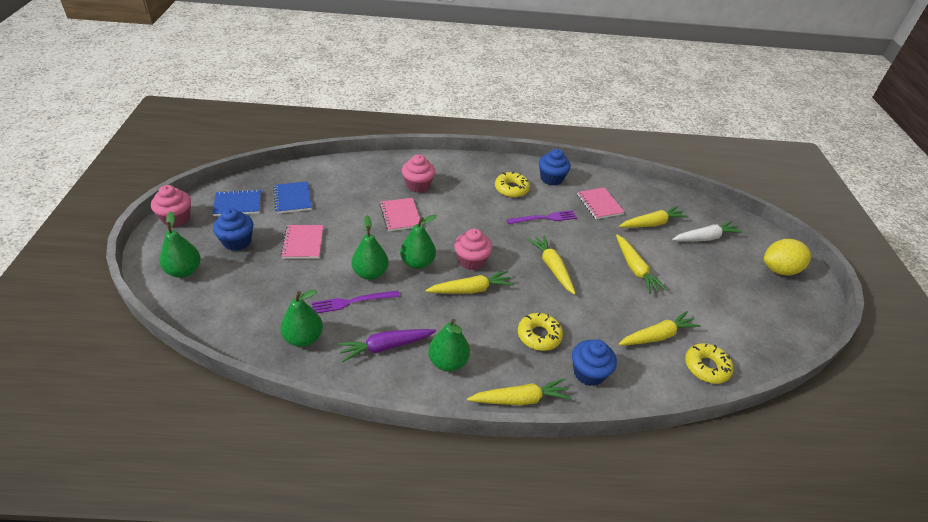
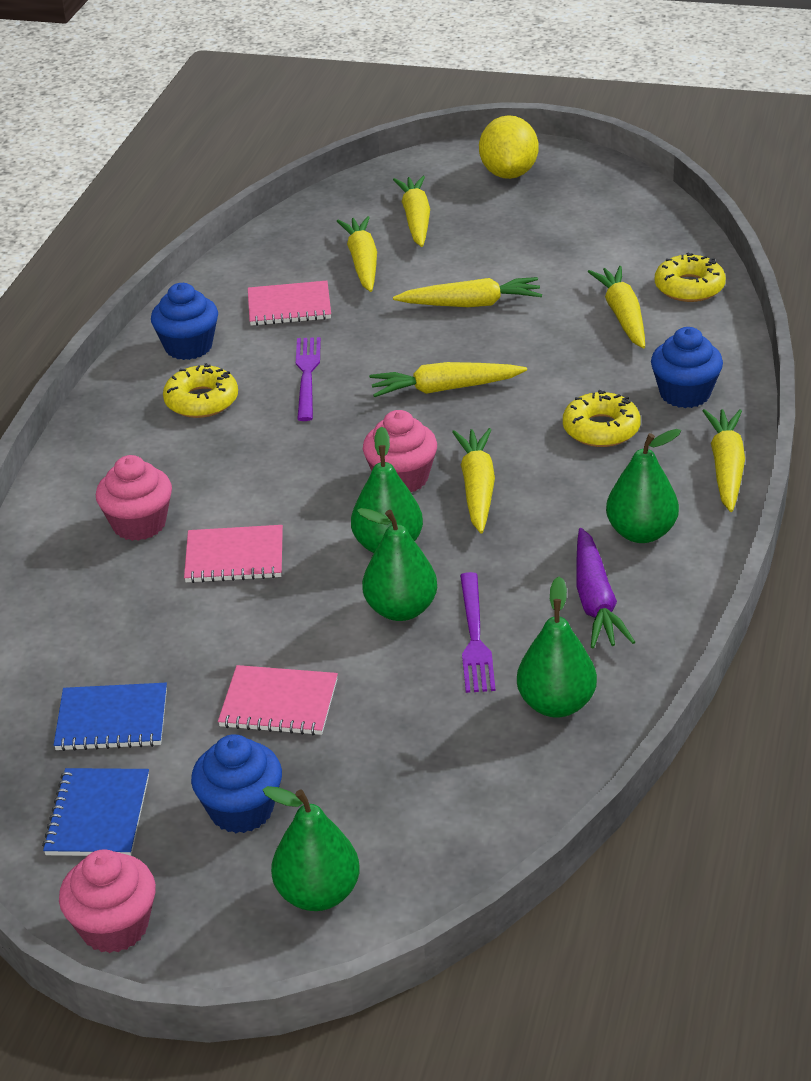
camera: 70 degrees left, 5 degrees down
(705, 238) = (416, 220): white carrot -> yellow carrot

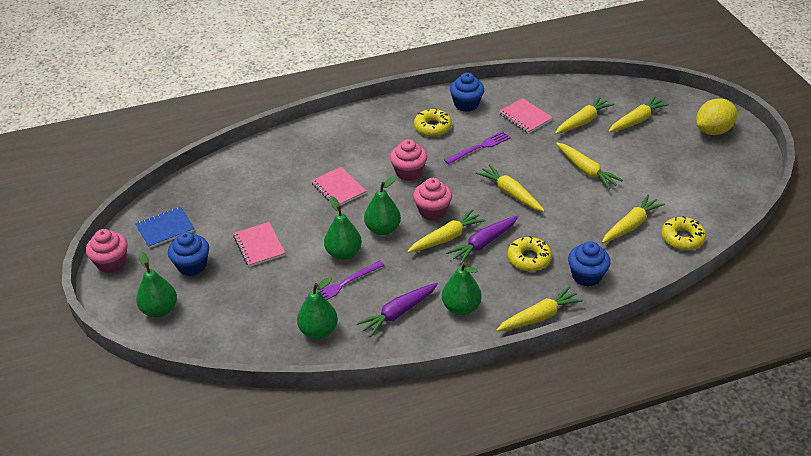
camera: 55 degrees right, 5 degrees up
(112, 720) = (218, 205): blue notebook -> none
(139, 524) = (337, 152): pink cupcake -> pink cupcake (408, 172)
(527, 458) = (483, 243): none -> purple carrot

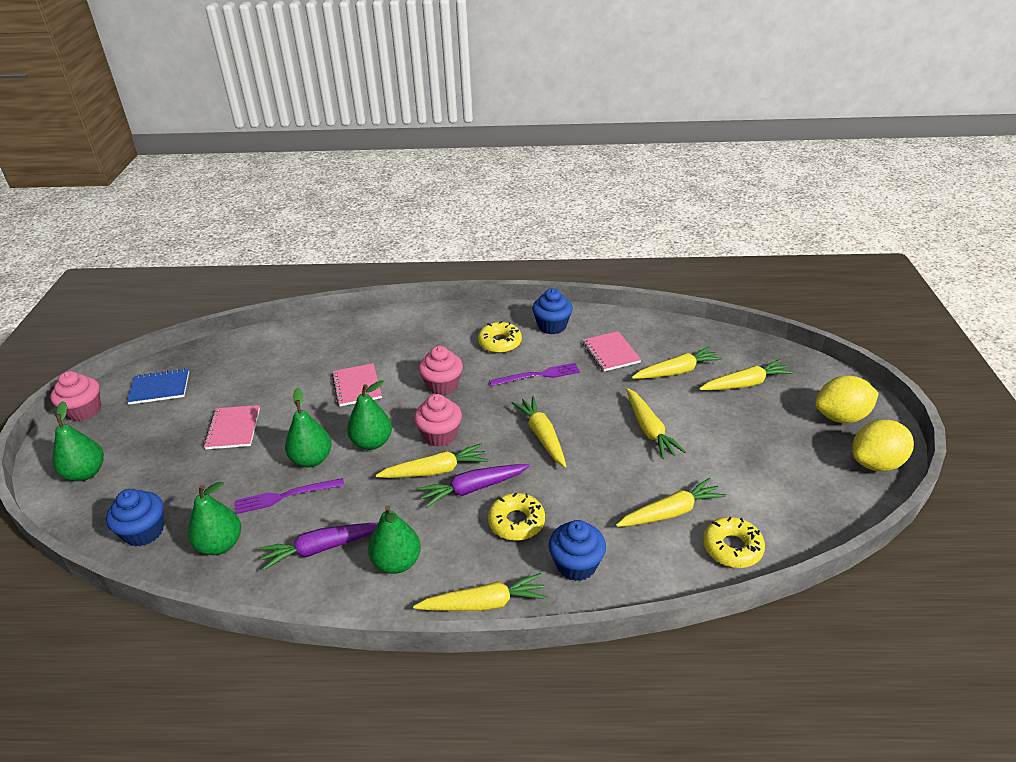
camera: 20 degrees right, 5 degrees down
(192, 265) = (153, 433): blue cupcake -> blue cupcake (144, 532)
(749, 158) = (876, 463): none -> yellow lemon

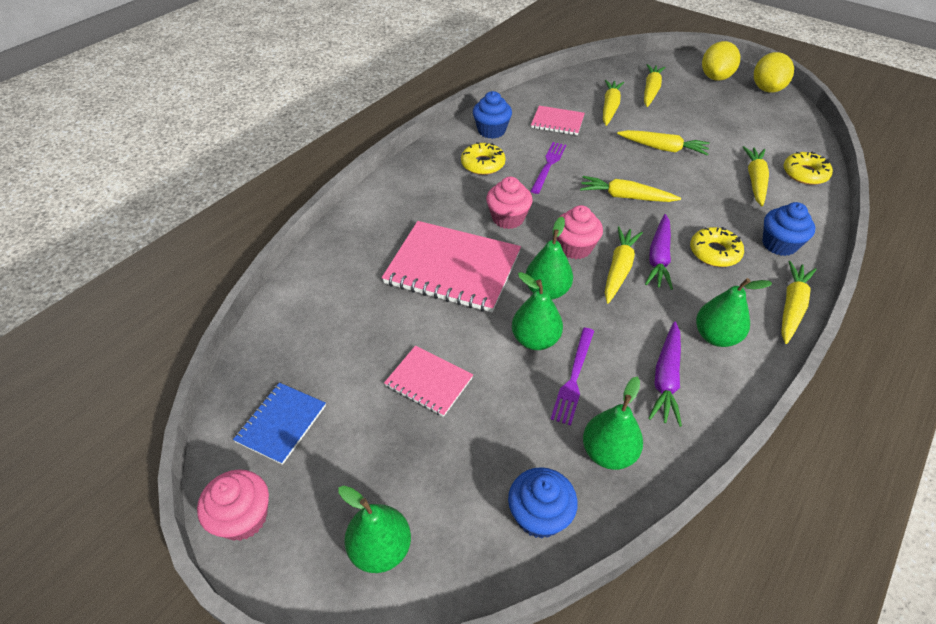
camera: 55 degrees left, 10 degrees up
(357, 386) = (452, 268): pink notebook -> pink notebook, size x1.89

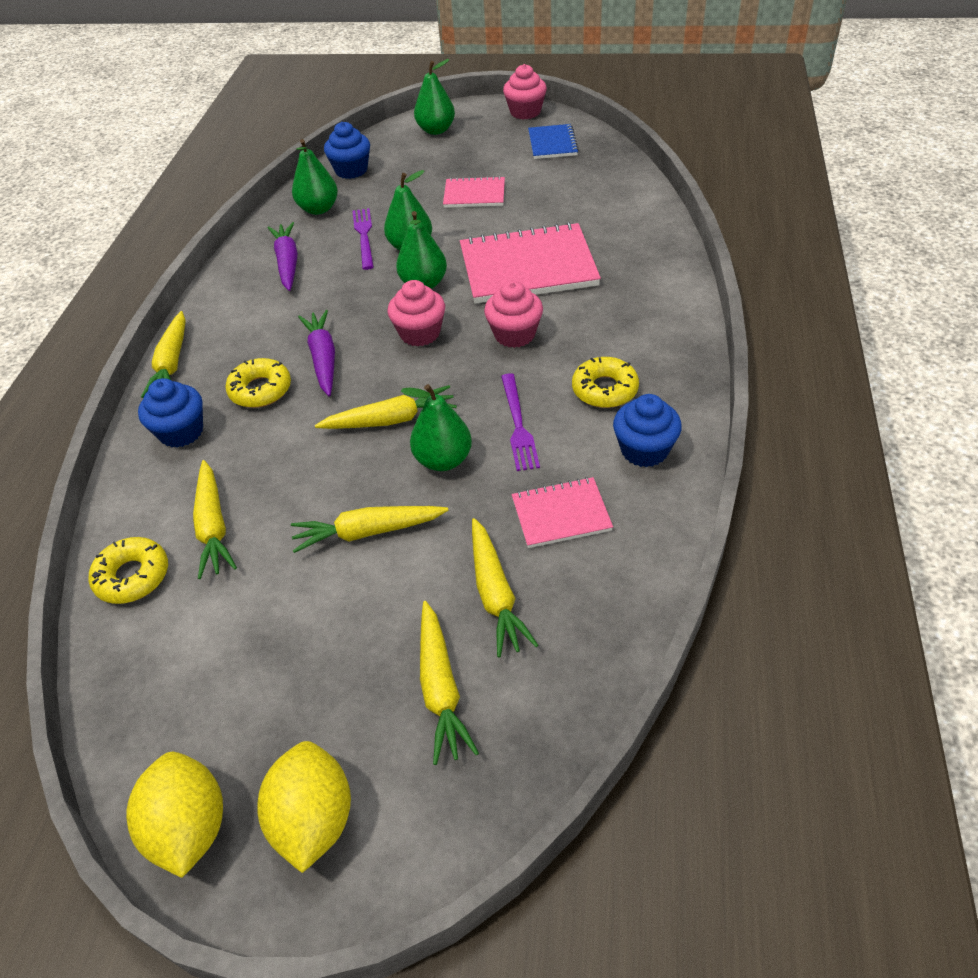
camera: 155 degrees right, 0 degrees up
(619, 269) = (362, 330): yellow carrot -> none
(716, 336) = (248, 308): green pear -> green pear (443, 460)

